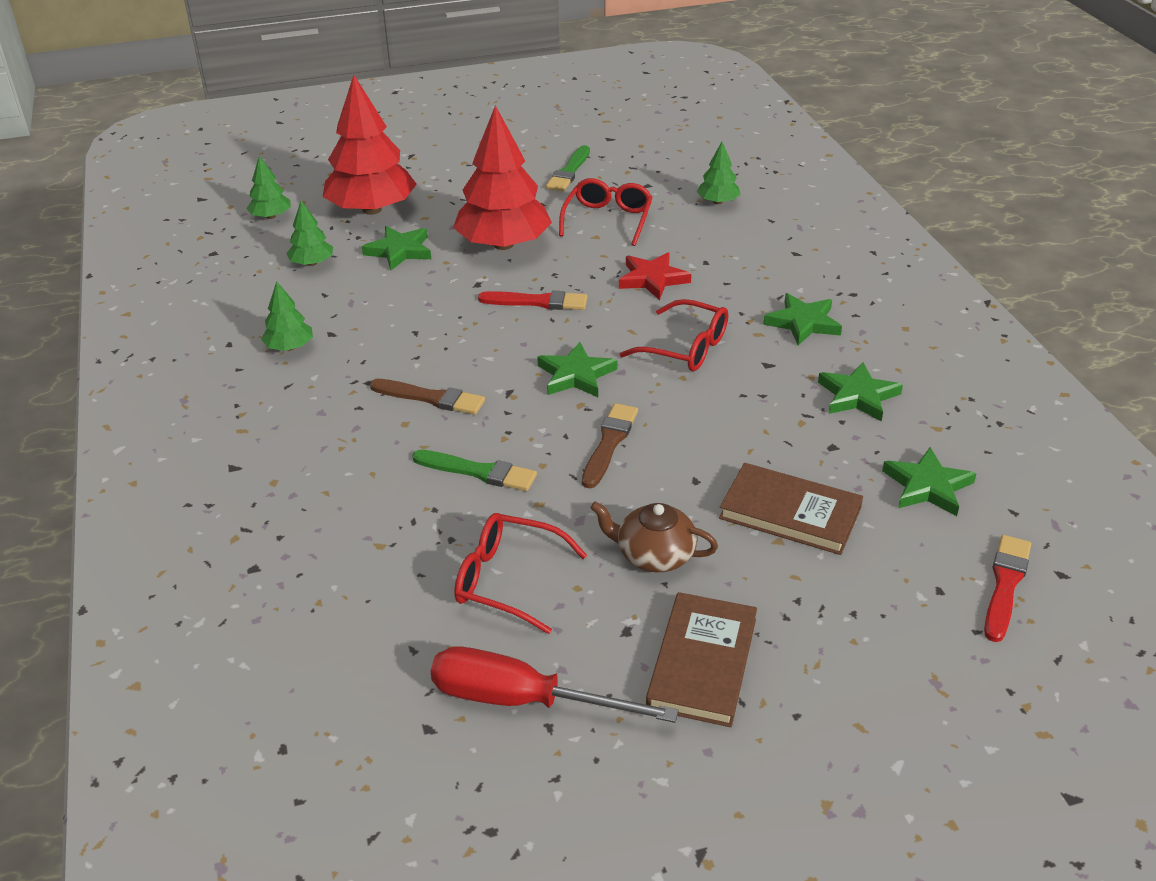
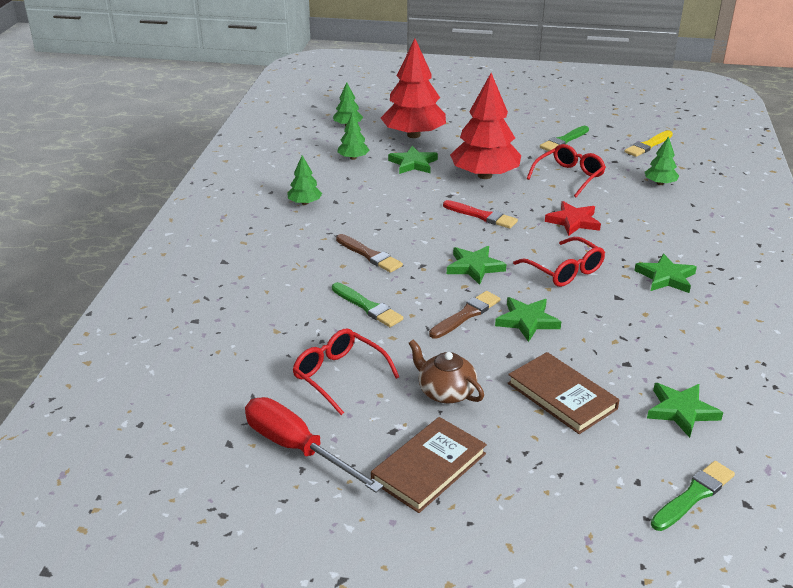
camera: 25 degrees right, 5 degrees down
(672, 154) = (648, 145): none -> yellow brush
(858, 396) = (672, 336): green star -> green star (527, 321)
(1005, 585) = (693, 495): red brush -> green brush

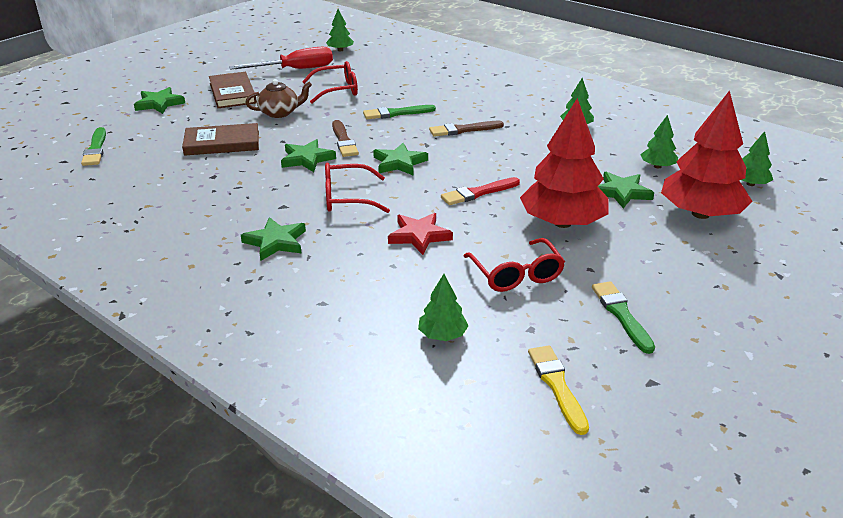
camera: 120 degrees right, 0 degrees up
(183, 439) = (340, 50): none -> green tree
(681, 411) = (147, 175): green star -> green star (159, 104)

